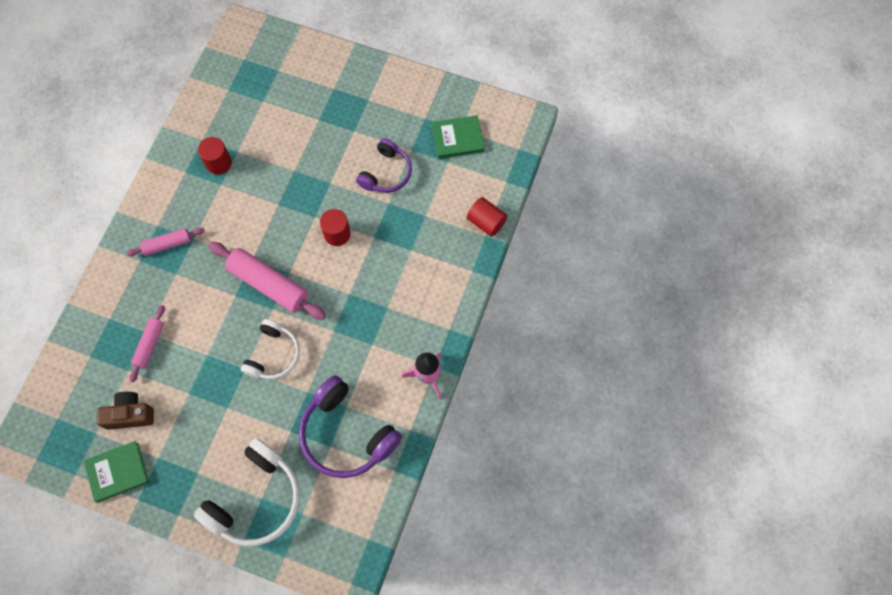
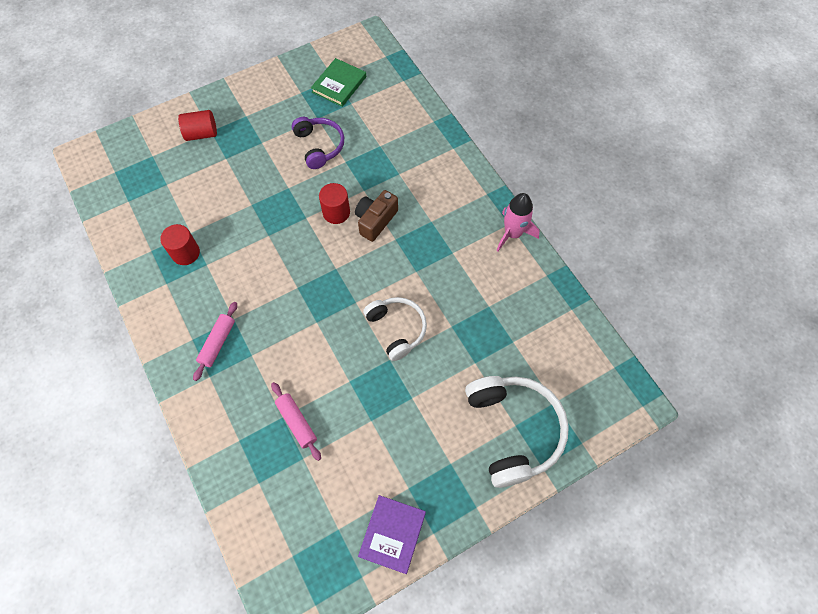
camera: 50 degrees left, 5 degrees down
(118, 472) = (392, 534): green book -> purple book
(130, 414) = (347, 485): brown camera -> brown camera (375, 220)
(269, 284) = (331, 290): pink rolling pin -> none
(346, 434) = (512, 322): purple headphones -> none
(486, 222) = (423, 113): red cylinder -> red cylinder (201, 134)

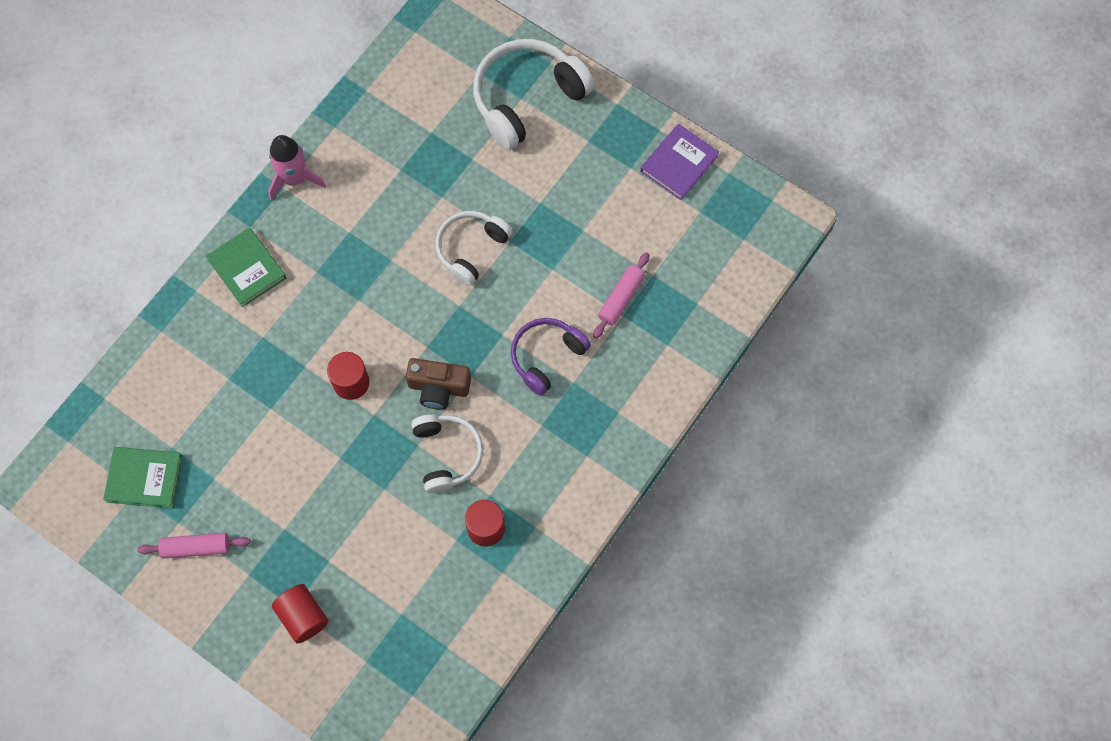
camera: 115 degrees left, 5 degrees up
(217, 343) = (577, 425): pink rolling pin -> pink rolling pin (196, 547)
(250, 250) = (447, 454): none -> white headphones
(319, 146) = (259, 452): purple headphones -> purple headphones (546, 357)
(375, 220) = (343, 333): brown camera -> brown camera (439, 388)
(392, 534) = (679, 163): purple book -> purple book turned 45 degrees counterclockwise
(454, 181) = (247, 269): none -> green book

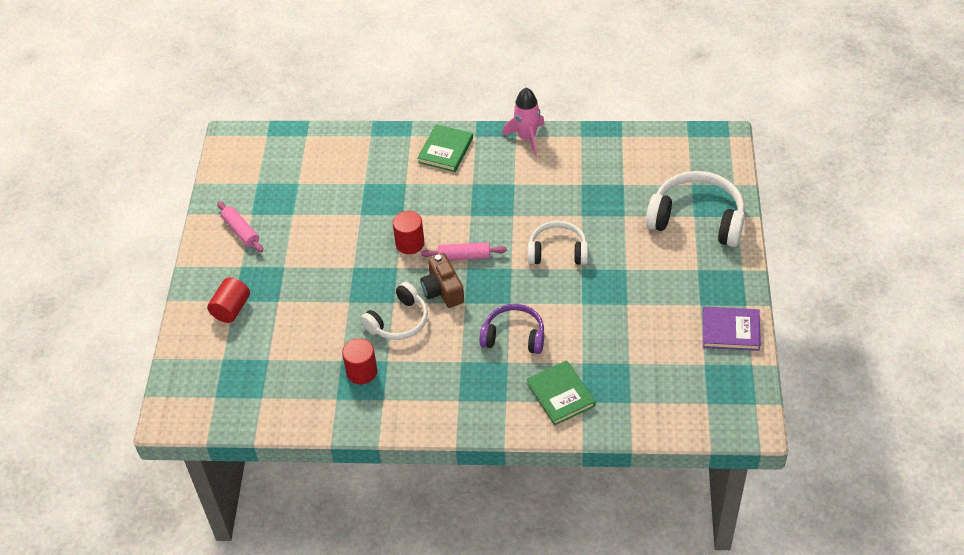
camera: 60 degrees right, 20 degrees down
(144, 478) = (268, 182): green book -> green book (560, 395)
(621, 298) = (594, 354): pink rolling pin -> pink rolling pin (464, 256)

